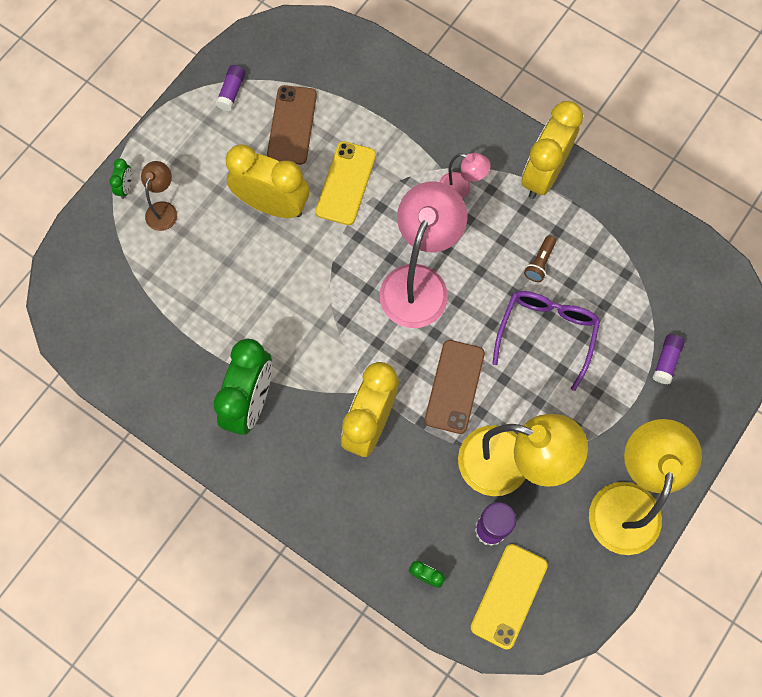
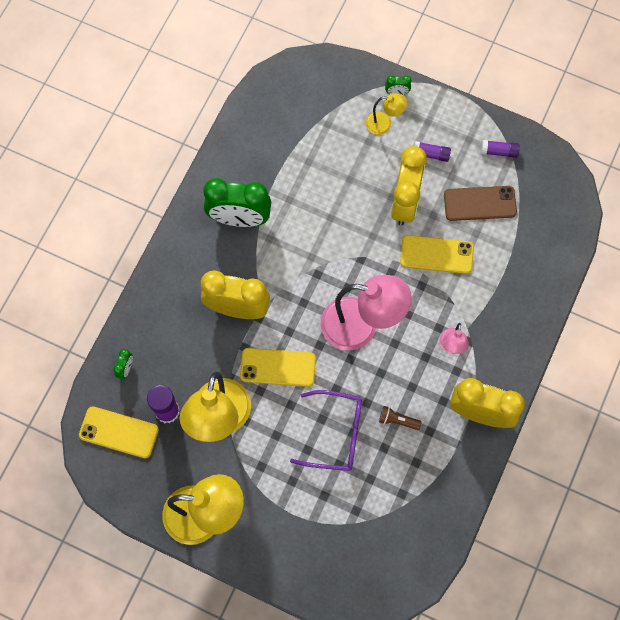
camera: 80 degrees right, 0 degrees up
(164, 209) = (384, 124): brown lamp -> yellow lamp
(454, 386) = (278, 367): brown phone -> yellow phone
(666, 361) = (329, 536): purple glue stick -> purple glue stick (431, 154)

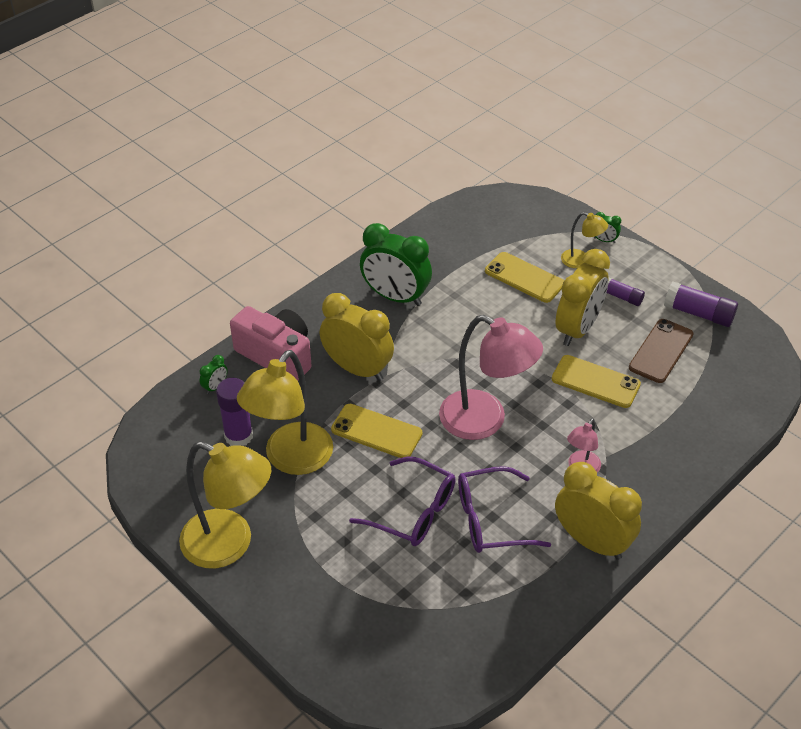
camera: 20 degrees right, 25 degrees down
(119, 432) = (178, 439): yellow phone -> yellow phone (524, 277)
(163, 317) = (276, 355): none -> pink camera
(397, 420) = (490, 520): brown flashlight -> purple glasses
(480, 203) = (661, 351): brown phone -> brown phone turned 75 degrees counterclockwise
(499, 151) = (698, 313): purple glue stick -> purple glue stick, size x1.64

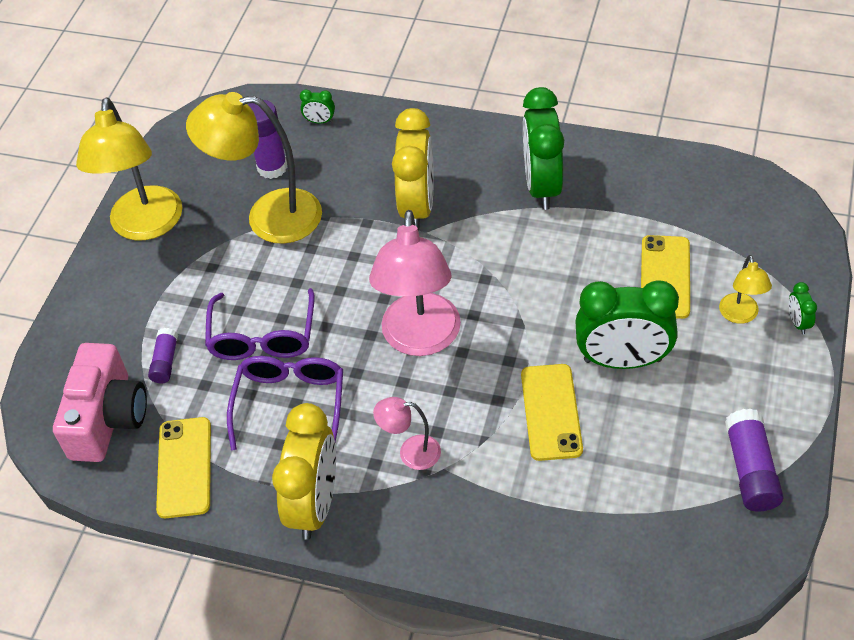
camera: 65 degrees right, 5 degrees up
(276, 355) = (390, 141): pink camera -> pink camera (108, 418)
(376, 431) = (345, 261): yellow phone -> yellow phone (184, 467)
(490, 520) = (290, 403): purple glasses -> purple glasses turned 45 degrees clockwise
(577, 329) = (622, 360): yellow clock -> green clock
(621, 297) = (712, 380): purple glue stick -> purple glue stick (165, 361)
(661, 351) = (651, 456): brown phone -> none

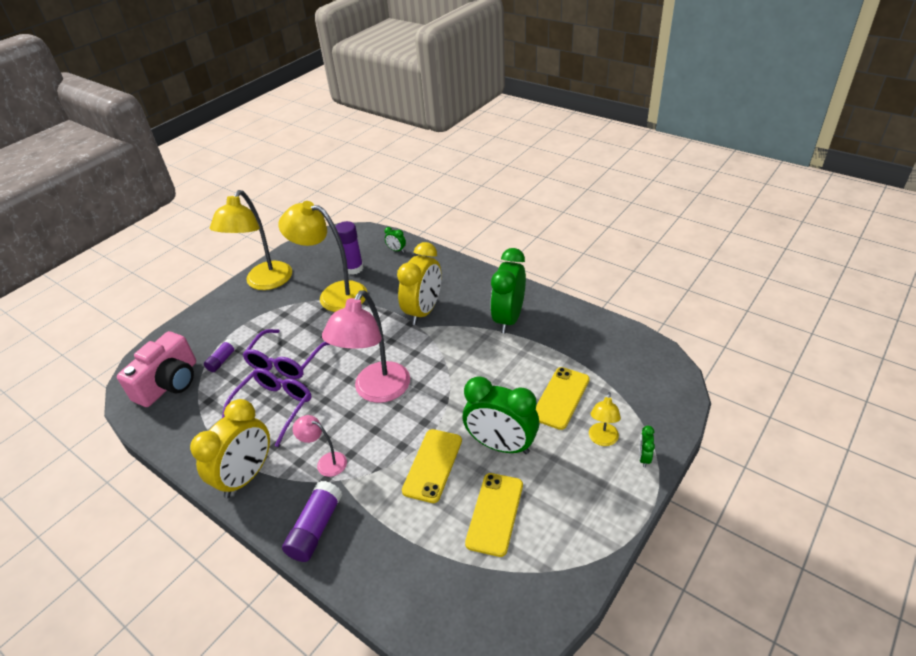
camera: 20 degrees right, 10 degrees down
(184, 467) = (189, 426): yellow phone -> yellow phone (495, 513)
(750, 469) = (554, 556): purple glue stick -> purple glue stick (315, 528)

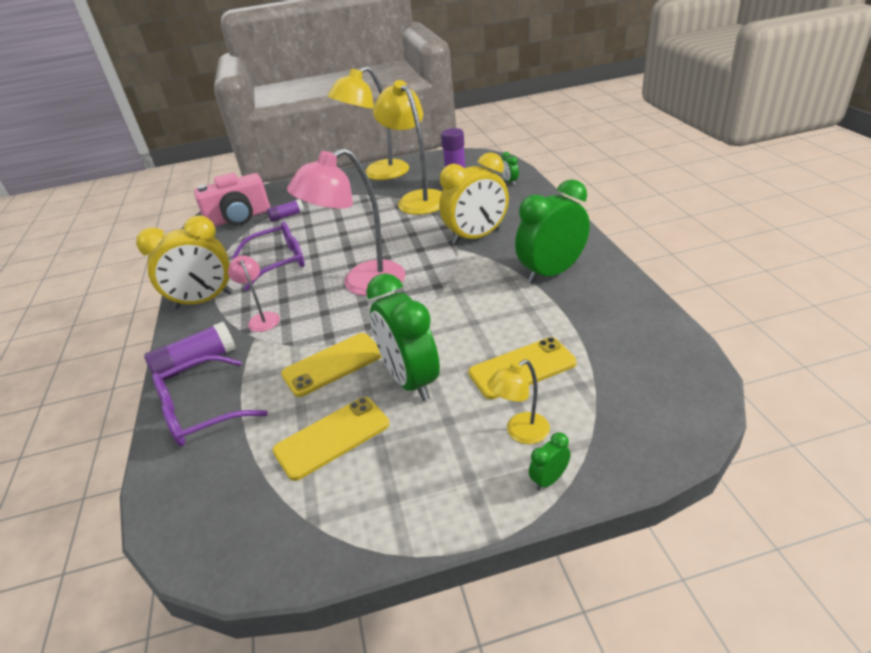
camera: 40 degrees right, 5 degrees down
(285, 362) = (324, 234): purple glasses -> purple glasses (200, 412)

